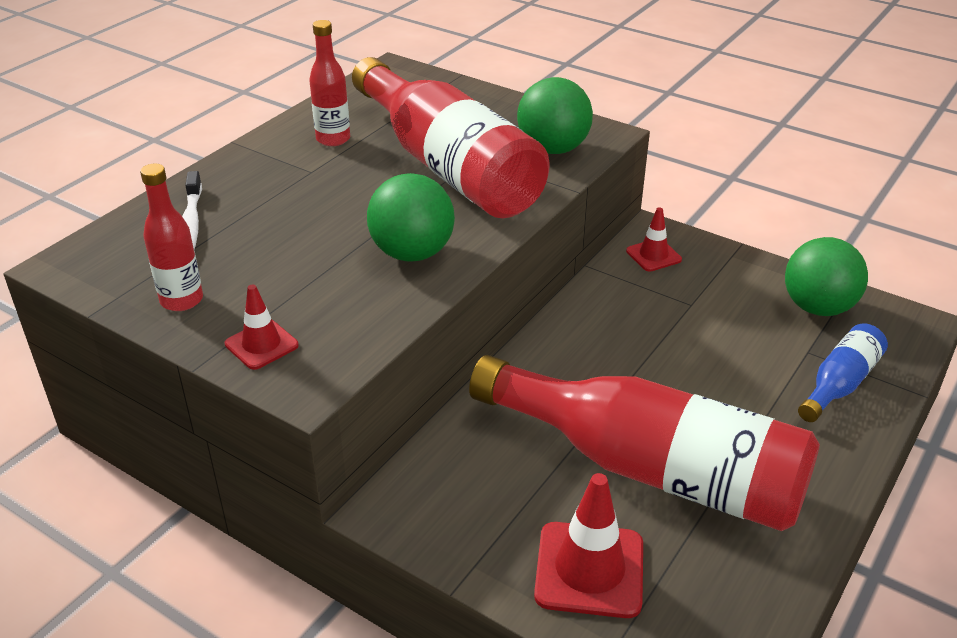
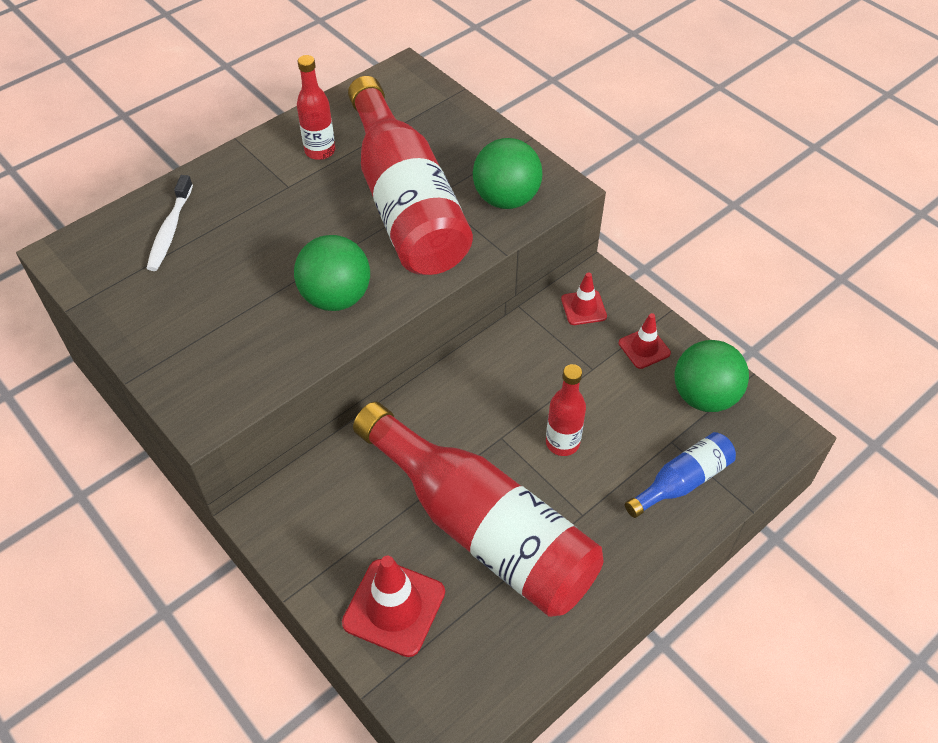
camera: 15 degrees right, 15 degrees up
(182, 300) = (138, 310): red bottle -> red bottle (562, 443)
(261, 345) = (183, 369): red traffic cone -> red traffic cone (644, 348)

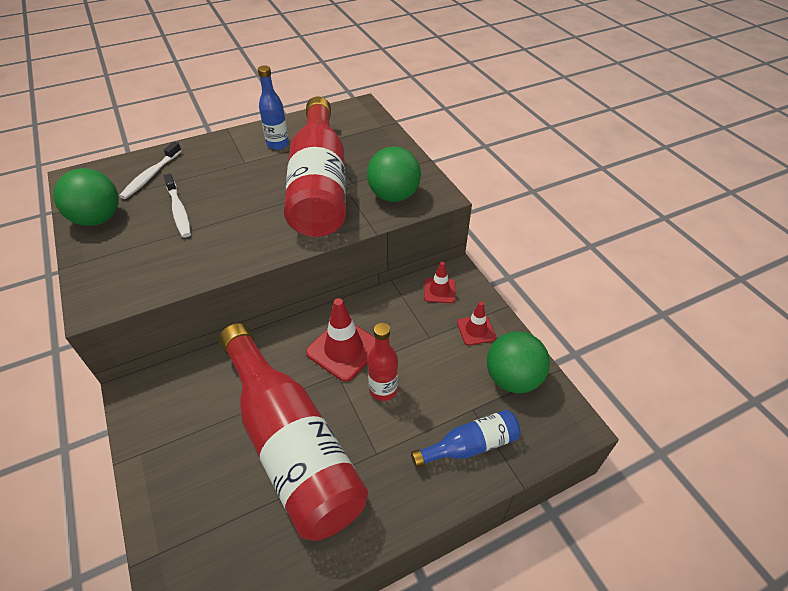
camera: 15 degrees right, 5 degrees down
(238, 273) = (179, 211): none -> white toothbrush
(320, 151) = (278, 144): red bottle -> blue bottle
(336, 297) = (237, 239): green ball -> green ball (98, 219)
(394, 607) = (192, 493): red traffic cone -> red traffic cone (344, 349)

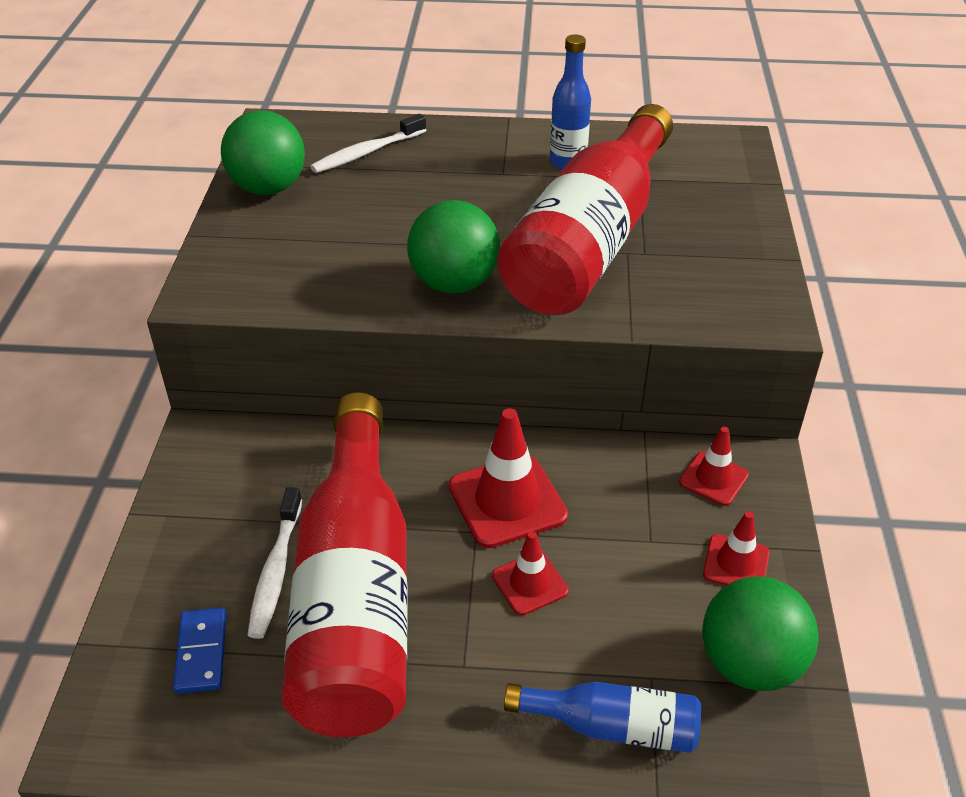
camera: 30 degrees right, 5 degrees down
(179, 211) = (373, 212): white toothbrush -> white toothbrush (276, 571)
(218, 528) = (201, 652): none -> blue domino
(383, 389) = (529, 583): red bottle -> red traffic cone
(393, 196) = (697, 294): green ball -> green ball (454, 283)

